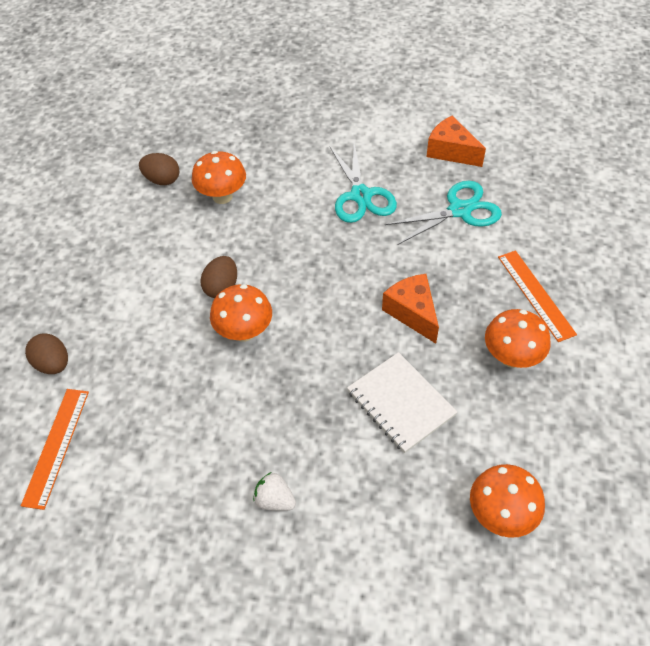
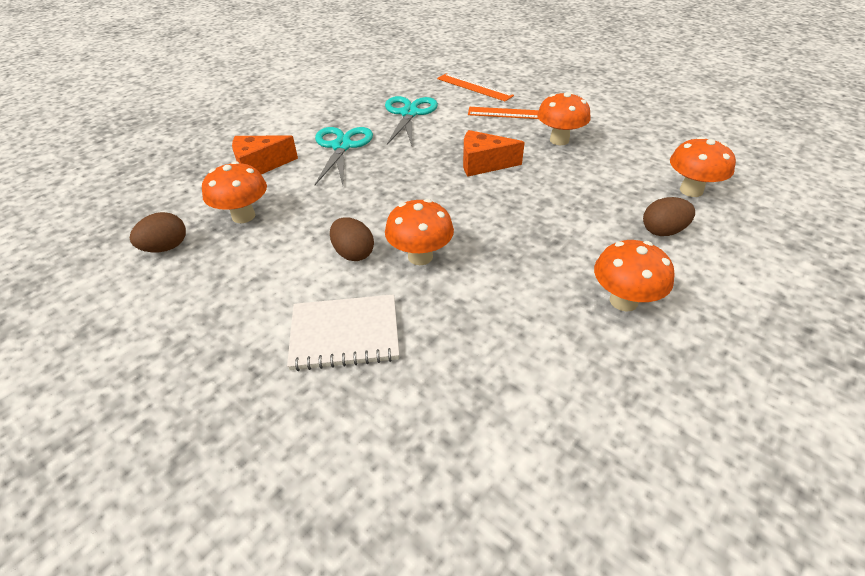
camera: 60 degrees left, 10 degrees down
(53, 364) = (320, 431): brown egg -> brown egg (662, 231)
(56, 446) = (449, 469): orange ruler -> orange ruler (474, 87)
(275, 500) = (623, 301): white strawberry -> orange mushroom
(360, 195) = (342, 146): turquoise scissors -> turquoise scissors turned 105 degrees counterclockwise
(401, 403) = (565, 199): white notebook -> white notebook (345, 334)
(451, 151) = (350, 98): orange cheese -> orange cheese (260, 165)

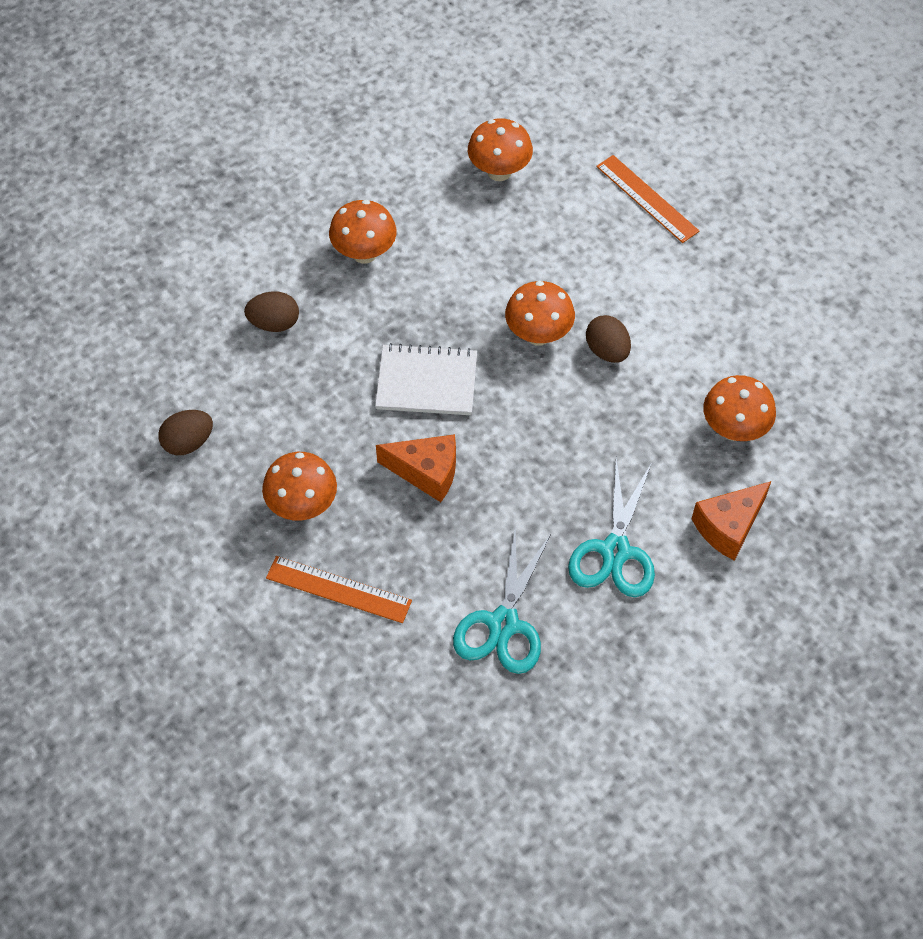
camera: 170 degrees left, 15 degrees up
(166, 247) = (810, 394): brown egg -> brown egg (188, 442)
(260, 165) = (728, 526): orange cheese -> orange cheese turned 150 degrees clockwise
(345, 334) = (618, 263): white notebook -> white notebook (426, 382)
(474, 87) = (373, 692): orange ruler -> orange ruler (647, 198)
(691, 190) = (199, 376): orange mushroom -> orange mushroom (499, 171)

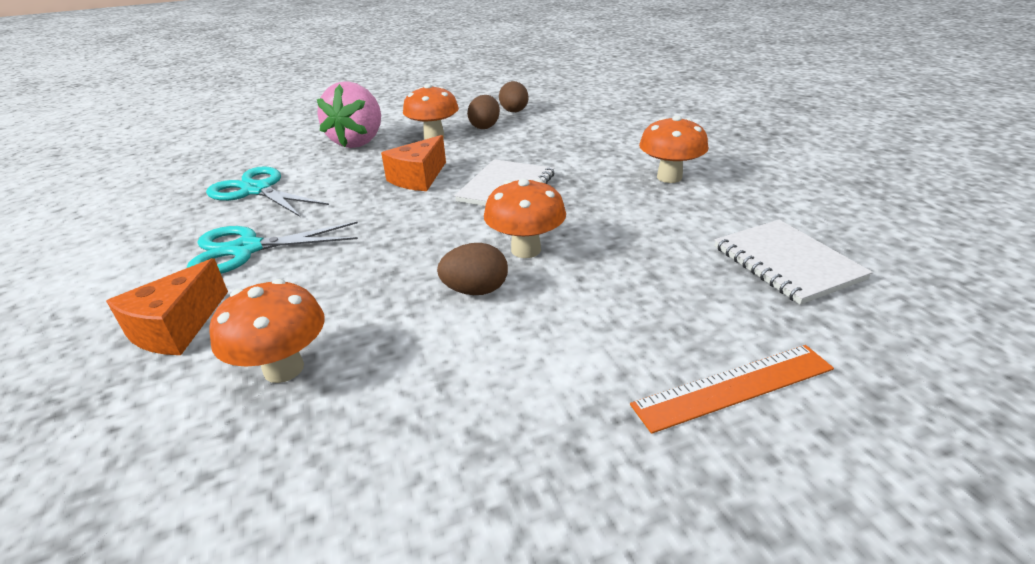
camera: 110 degrees right, 25 degrees down
(274, 323) = (603, 140): brown egg -> brown egg (485, 127)
(338, 589) = (358, 142): orange ruler -> pink strawberry
(499, 171) = (787, 263): orange mushroom -> white notebook
(615, 551) = (247, 249): turquoise scissors -> turquoise scissors turned 45 degrees counterclockwise
(728, 526) = (176, 327): orange cheese -> orange cheese turned 135 degrees counterclockwise

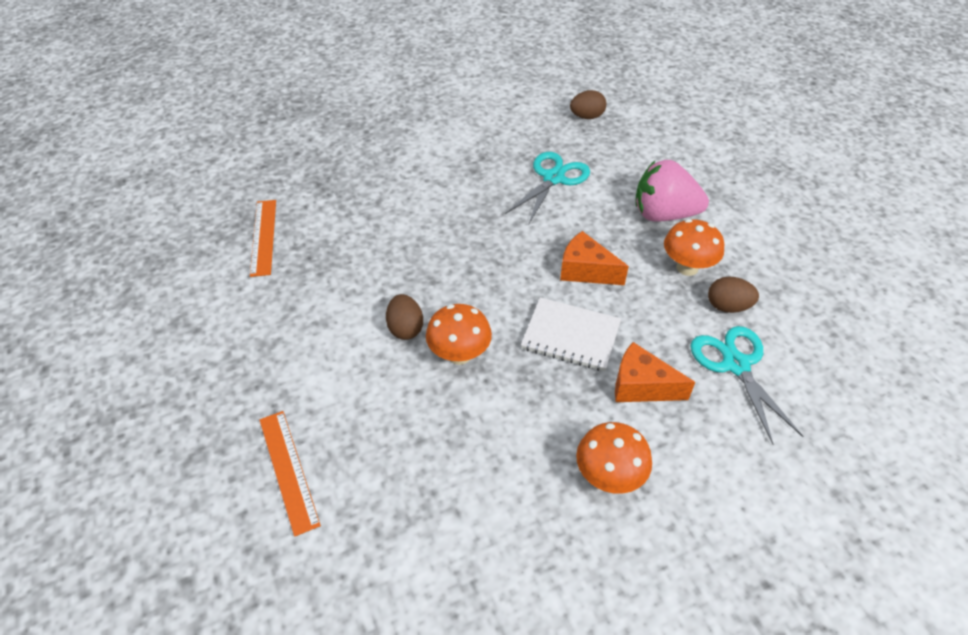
camera: 85 degrees right, 15 degrees up
(165, 491) = (264, 237): none -> orange ruler
(176, 327) = (379, 198): orange cheese -> orange cheese (641, 386)
(247, 249) = (463, 200): turquoise scissors -> turquoise scissors (736, 365)
(284, 369) = (338, 252): orange mushroom -> none
(514, 112) = (785, 330): brown egg -> brown egg (586, 117)
(787, 263) = (432, 547): white notebook -> none

